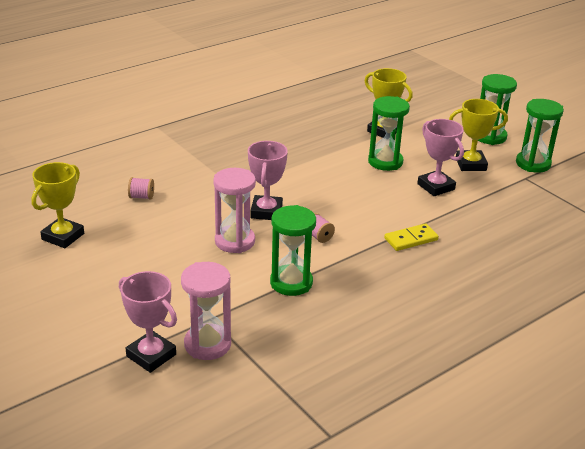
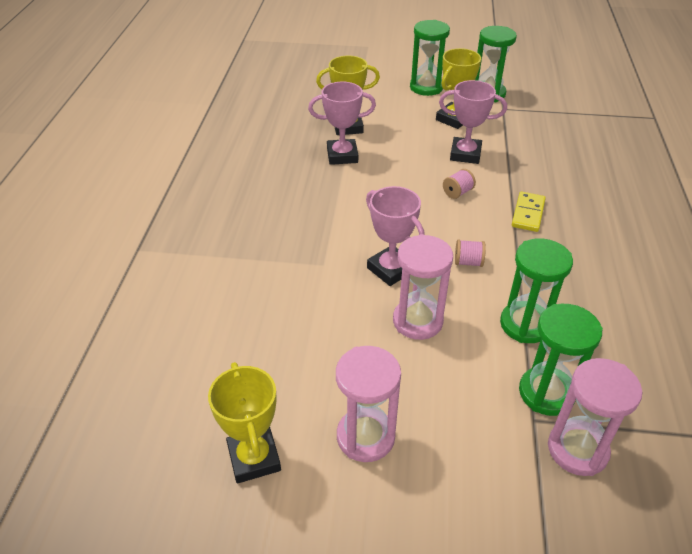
camera: 45 degrees left, 10 degrees up
(120, 264) = (365, 437): none -> pink hourglass
(141, 197) = (256, 341): pink spool -> pink spool (457, 192)
(151, 355) = (561, 511): pink trophy -> pink trophy (342, 155)
(385, 162) = (396, 155): green hourglass -> green hourglass (546, 393)

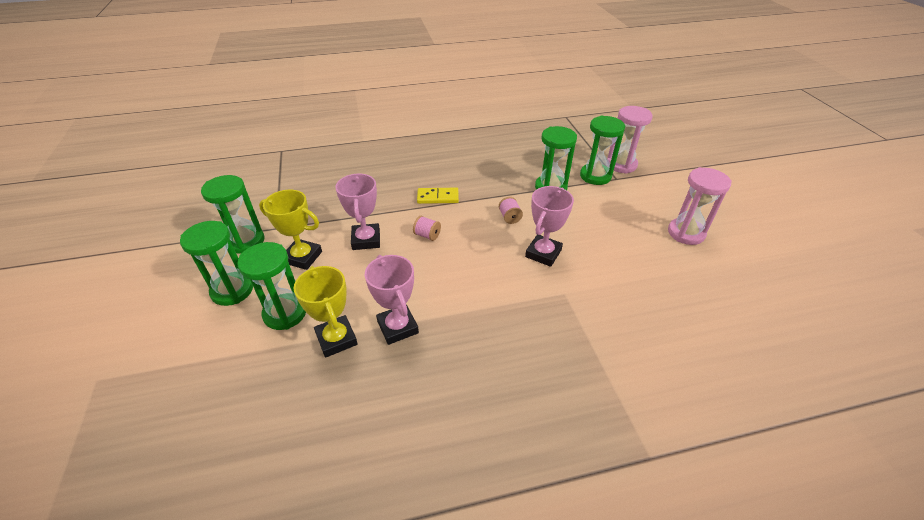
camera: 110 degrees left, 0 degrees up
(254, 458) = (747, 275): yellow trophy -> none
(388, 107) = (285, 313): none -> green hourglass
(417, 321) = (583, 230): pink hourglass -> none

